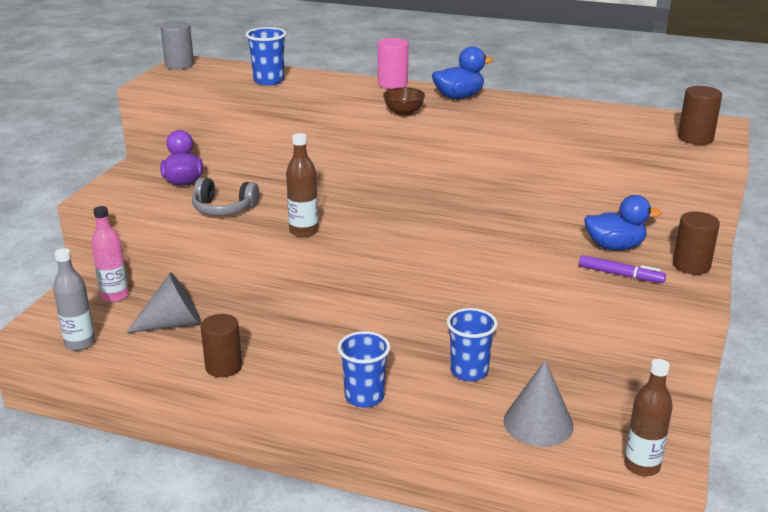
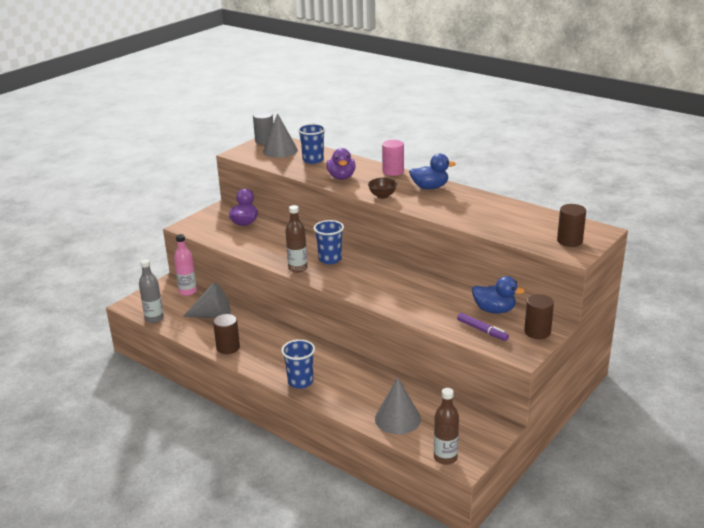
camera: 20 degrees right, 0 degrees up
(211, 74) = (280, 150): none -> grey cone
(223, 208) = (258, 245): grey headphones -> none
(326, 97) = (341, 177): none -> purple duck
(469, 371) = (375, 378): blue cup -> blue cup (330, 259)

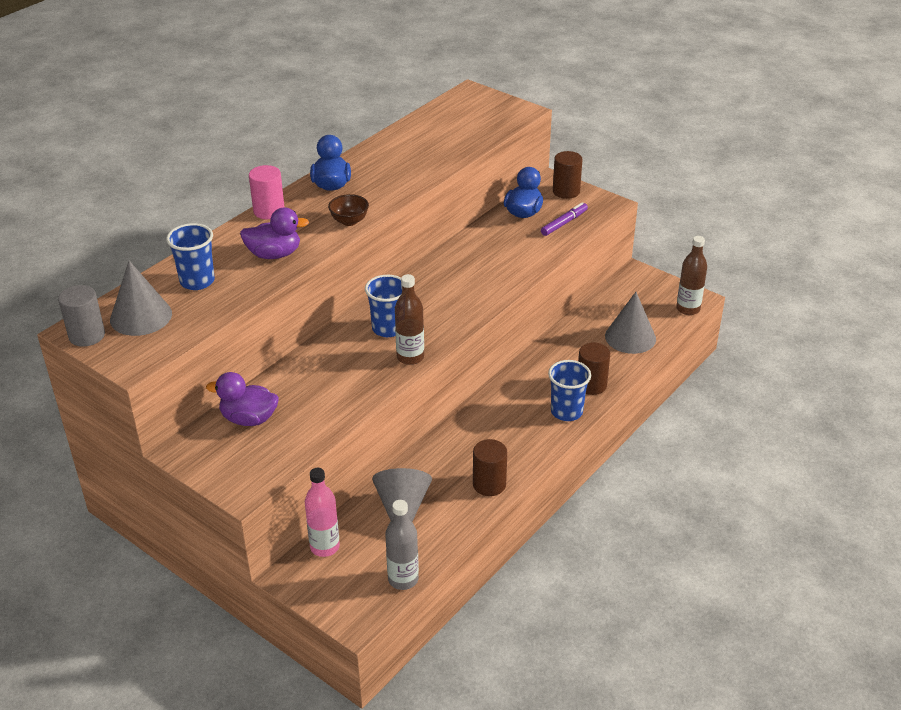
camera: 90 degrees left, 10 degrees up
(569, 241) = (491, 110): brown cylinder -> brown cylinder (591, 385)

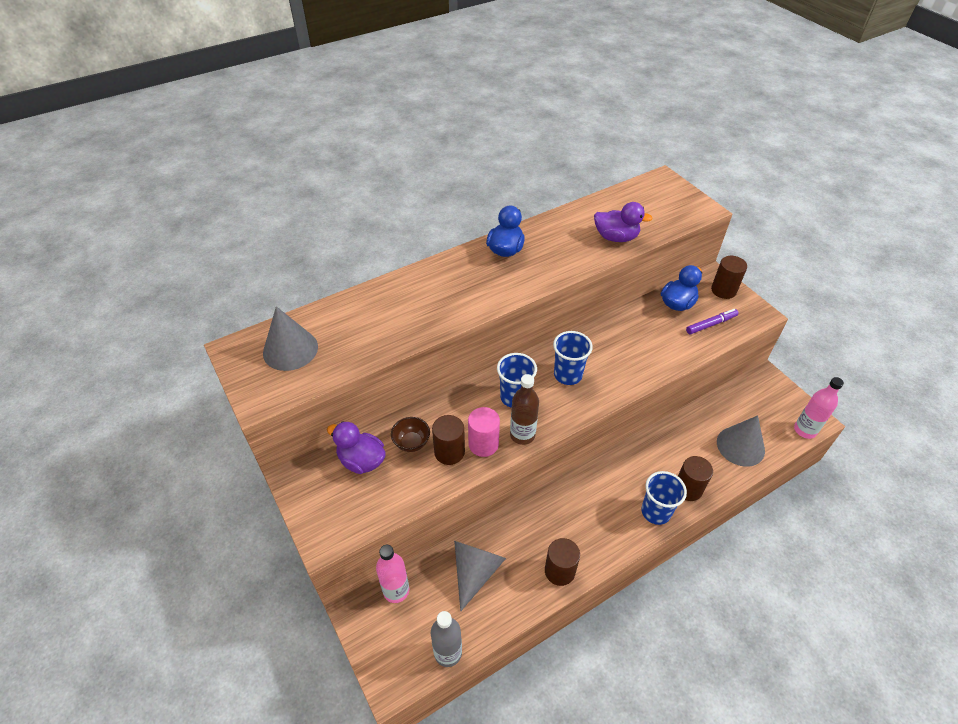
camera: 20 degrees right, 10 degrees up
(87, 335) = (239, 358): grey cylinder -> none
(197, 281) = (352, 324): blue cup -> blue cup (568, 375)
(269, 211) = (442, 264): pink cylinder -> pink cylinder (483, 444)
(274, 254) = (427, 312): purple duck -> purple duck (616, 237)
(340, 389) = (449, 452): none -> brown cylinder
(349, 221) = (505, 293): brown bowl -> brown bowl (411, 443)
(688, 309) = (805, 430): brown bottle -> pink bottle

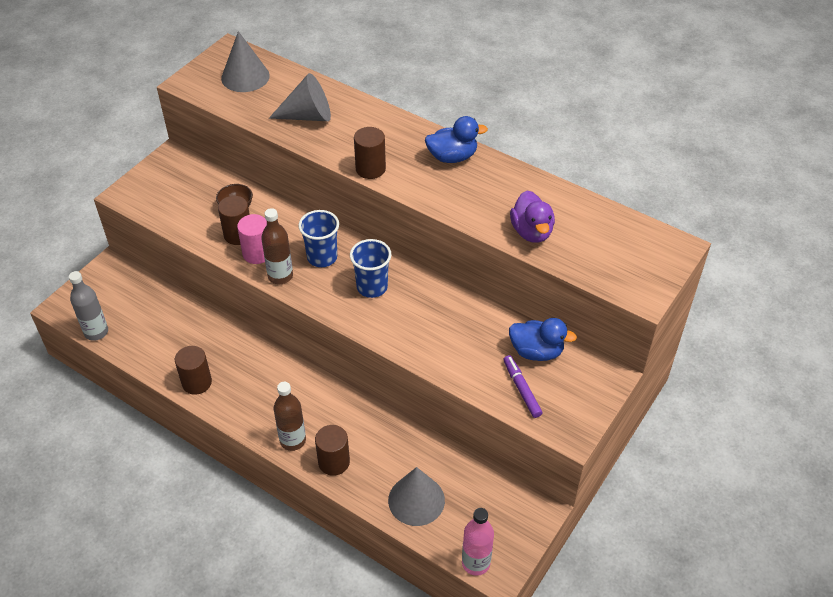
camera: 65 degrees right, 0 degrees up
(361, 460) = (204, 186): purple duck -> none
(396, 590) = (136, 281): pink bottle -> none
(475, 571) = (173, 325): grey cone -> grey cone (308, 116)
(656, 512) = (293, 440): blue cup -> brown bottle
(711, 324) = (521, 389): purple marker -> purple marker turned 150 degrees counterclockwise
(723, 290) = (590, 390): brown cylinder -> brown cylinder (370, 169)

